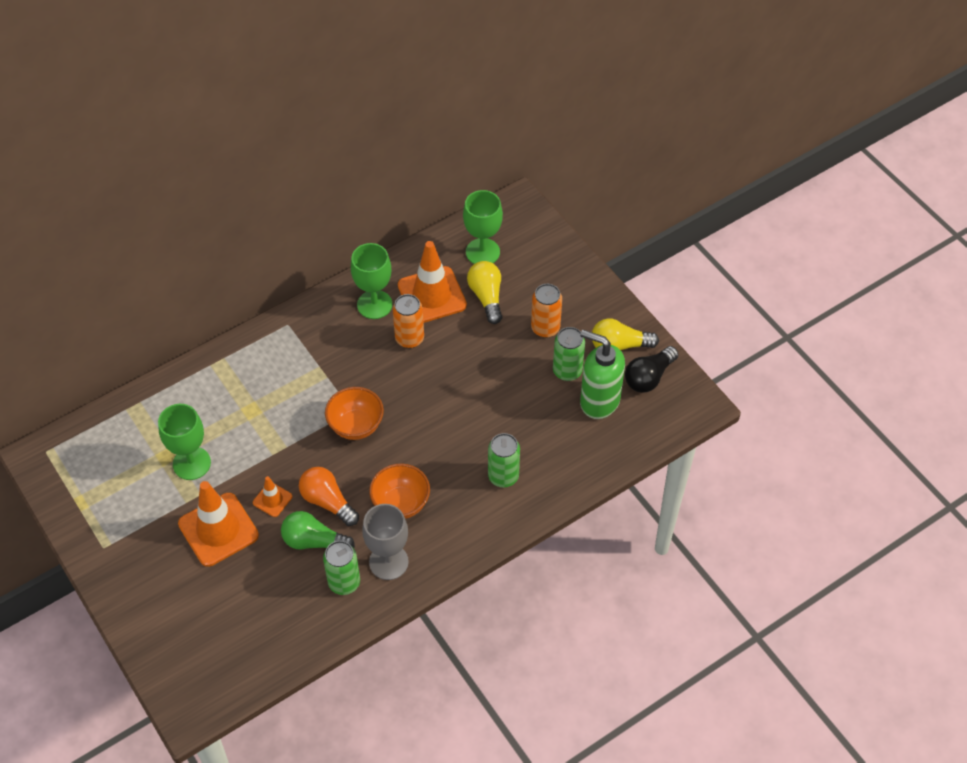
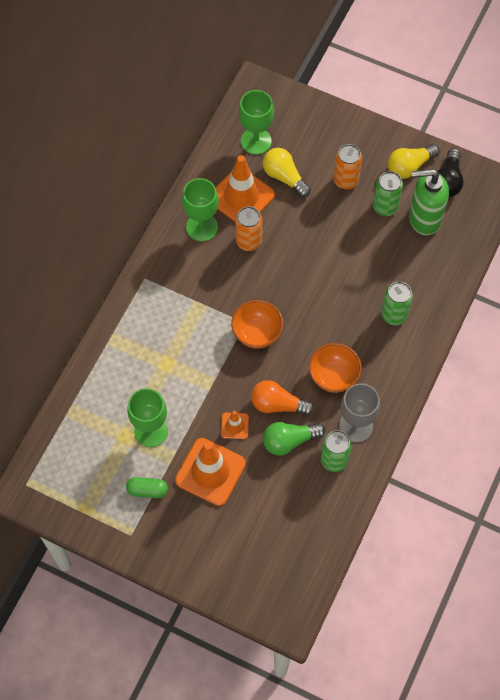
camera: 30 degrees left, 10 degrees up
(148, 515) = (147, 490): none -> green capsule

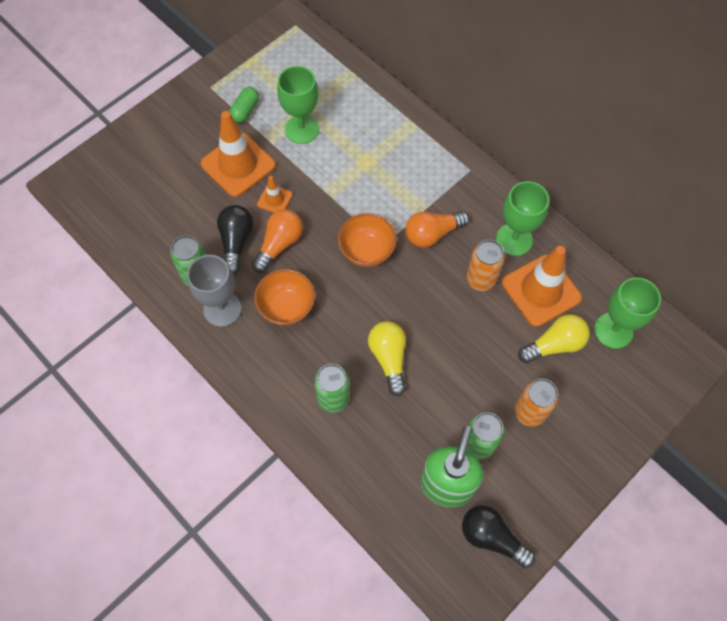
camera: 110 degrees right, 0 degrees up
(220, 288) = (432, 234): none -> orange light bulb
(289, 441) = (236, 242): green light bulb -> black light bulb
(409, 166) = (527, 497): yellow light bulb -> yellow light bulb (389, 358)

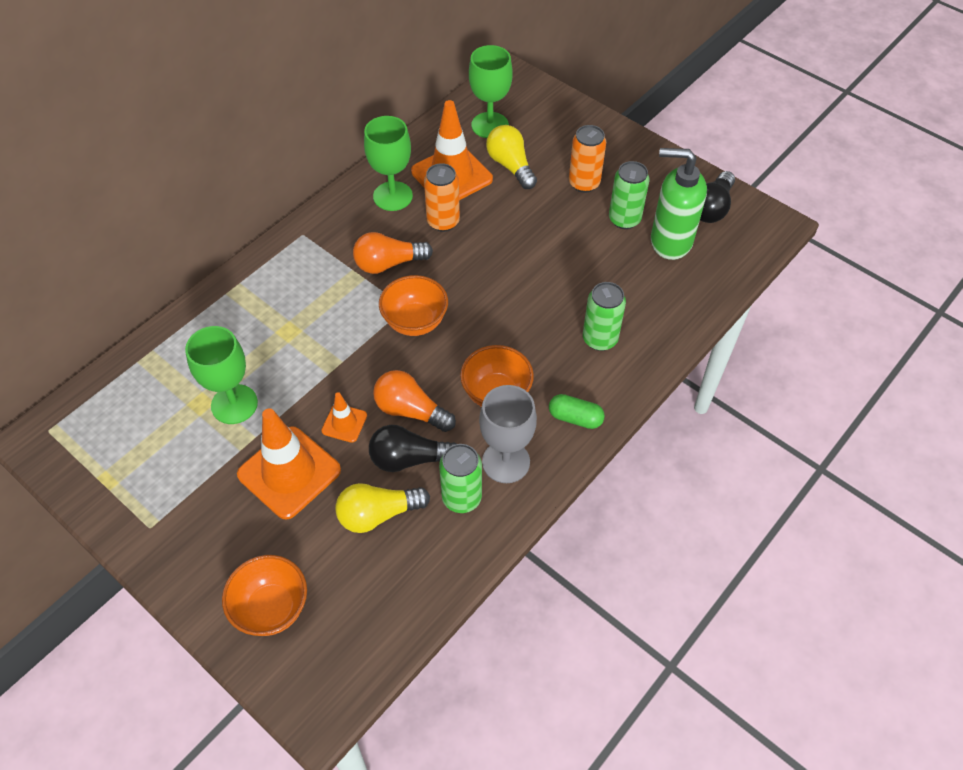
camera: 95 degrees left, 10 degrees down
(137, 157) = (272, 608): none -> orange bowl
(245, 110) = (197, 475): green capsule -> green capsule (575, 418)
(389, 358) = (545, 294): yellow light bulb -> yellow light bulb (378, 514)
(432, 234) = (388, 263): orange light bulb -> orange light bulb turned 105 degrees clockwise

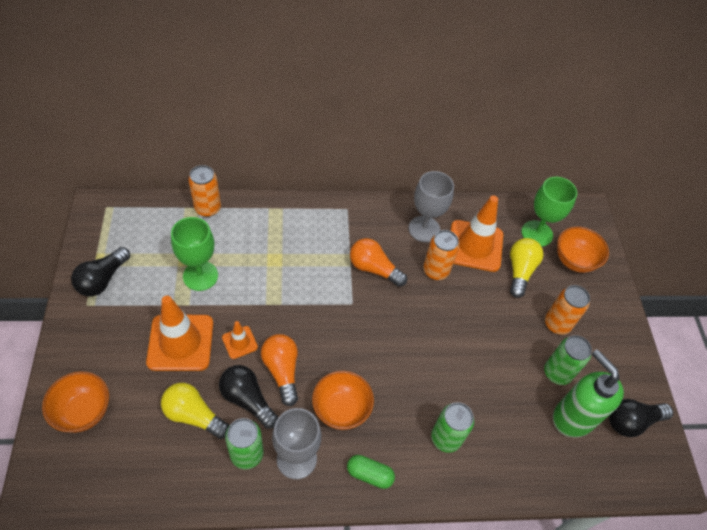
camera: 40 degrees right, 0 degrees up
(136, 493) = (102, 279): none -> black light bulb
(163, 343) = (208, 208): none -> orange can
(393, 196) = (424, 229): green goblet -> grey goblet
(415, 322) = (347, 319): orange bowl -> orange bowl (574, 261)
(575, 418) = (369, 474): green capsule -> green capsule turned 45 degrees counterclockwise

